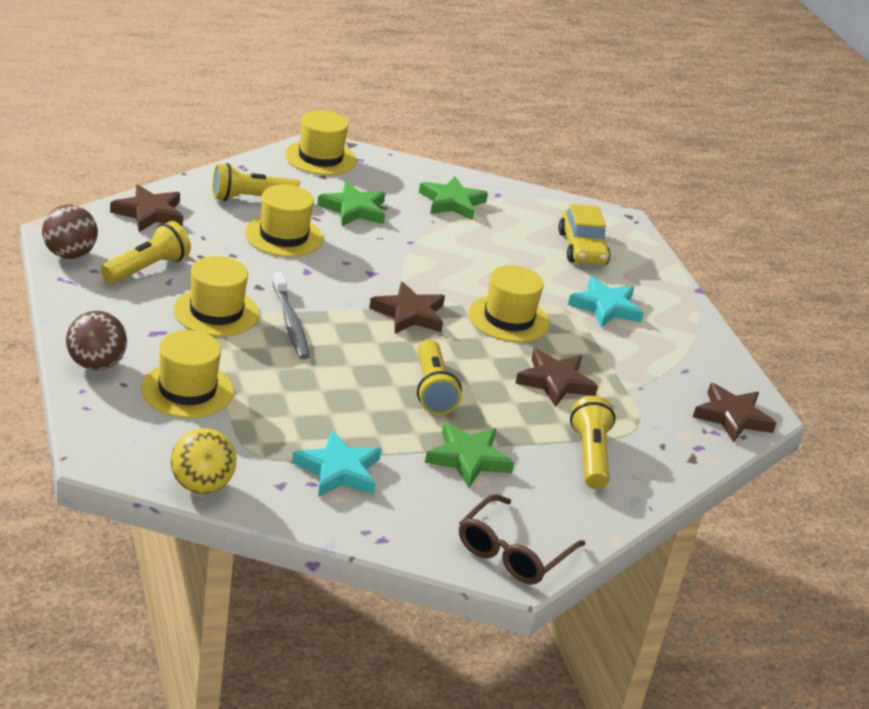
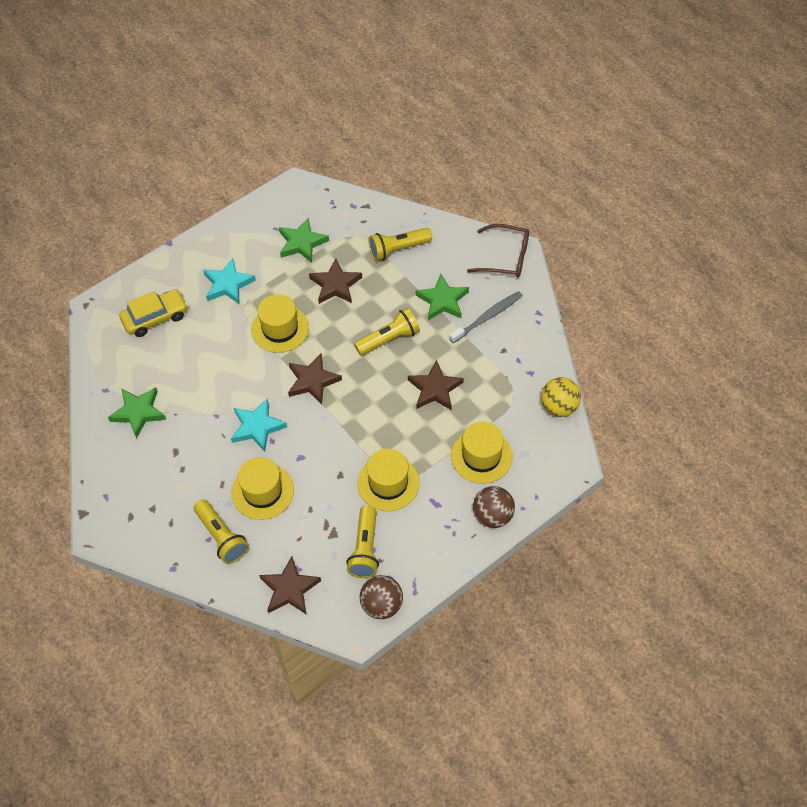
camera: 105 degrees left, 25 degrees up
(147, 268) = (365, 549): yellow flashlight -> yellow flashlight turned 105 degrees counterclockwise
(290, 323) = (370, 438): grey toothbrush -> grey toothbrush (487, 317)
(320, 158) = (121, 523): yellow hat -> none
(338, 470) = (498, 353): turquoise star -> turquoise star (257, 427)
(354, 209) = (192, 467): green star -> green star (302, 243)
(732, 417) = (311, 197): brown star -> brown star (435, 389)

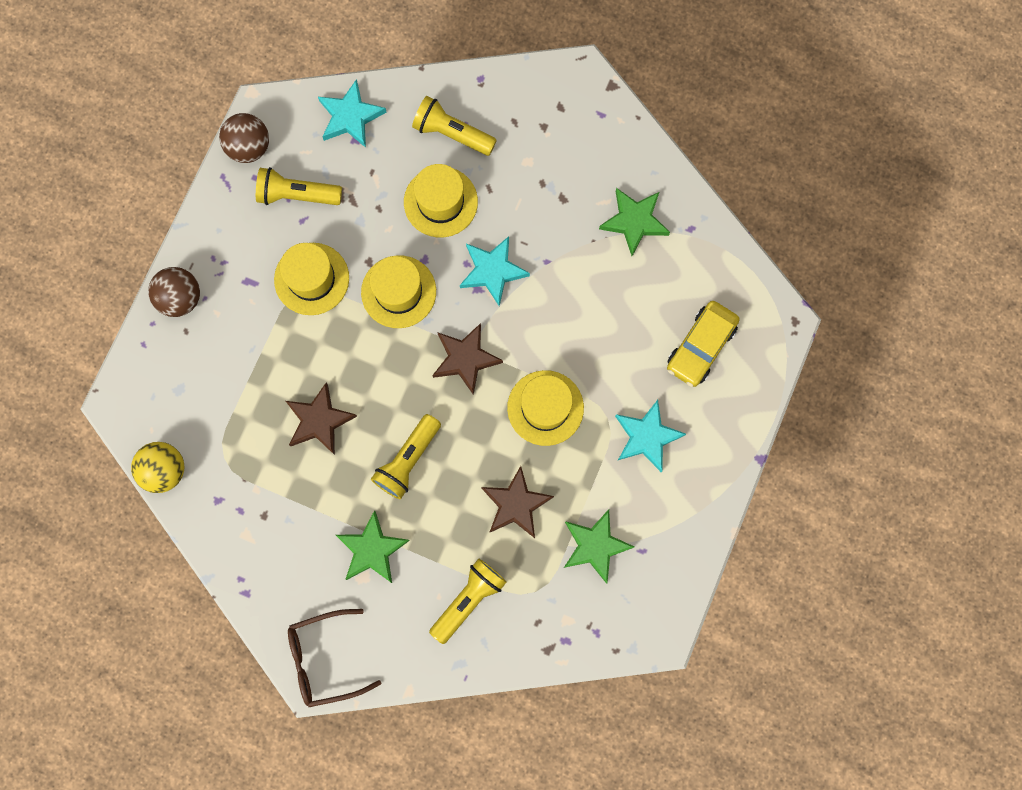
camera: 150 degrees right, 20 degrees up
(289, 589) = (350, 117): brown star -> turquoise star
(365, 549) = (297, 195): yellow flashlight -> yellow flashlight turned 60 degrees counterclockwise
(481, 456) = (225, 362): yellow hat -> yellow hat (398, 292)
(487, 317) = (305, 554): grey toothbrush -> none

